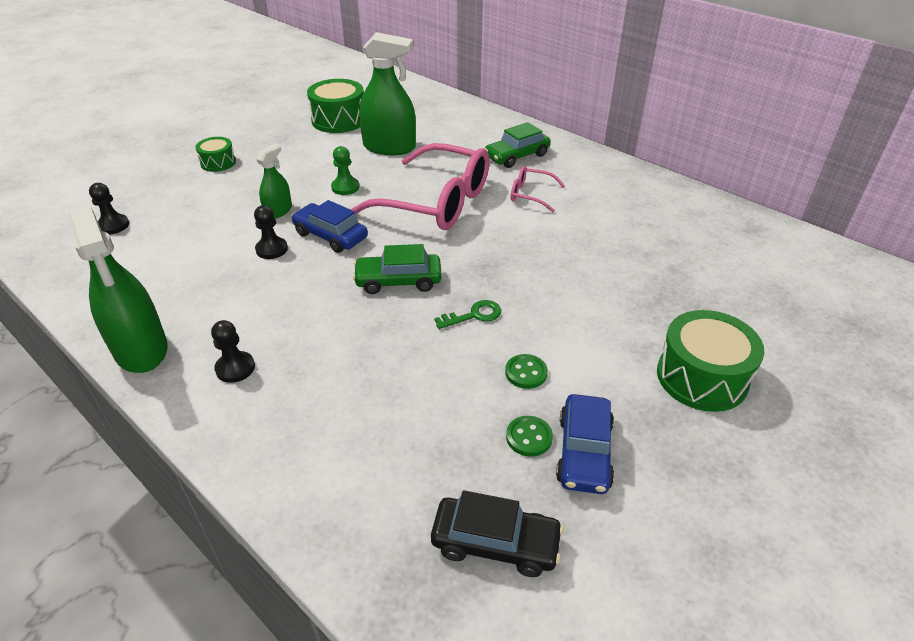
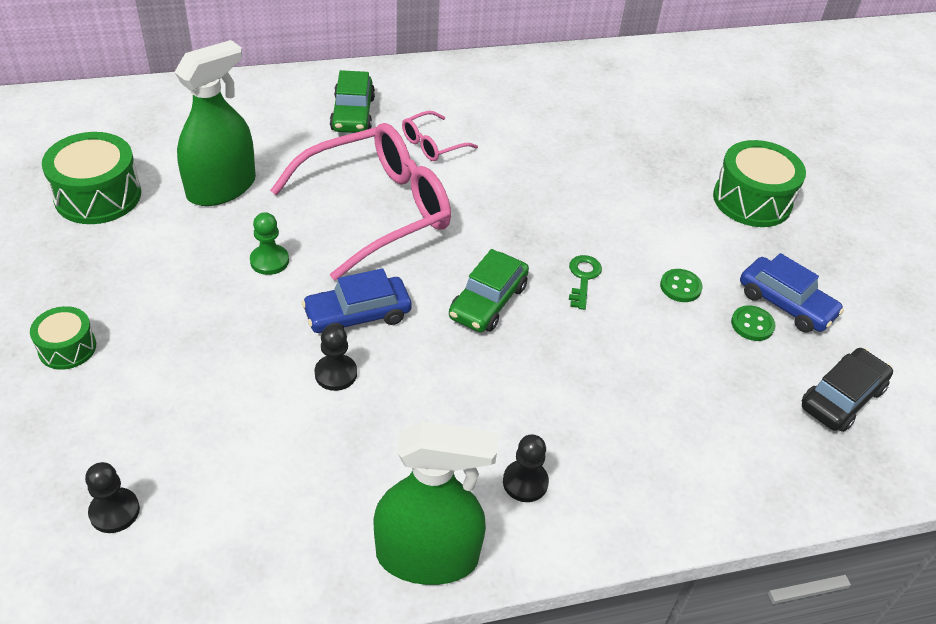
camera: 60 degrees left, 5 degrees up
(278, 211) = (258, 337): green spray bottle -> none

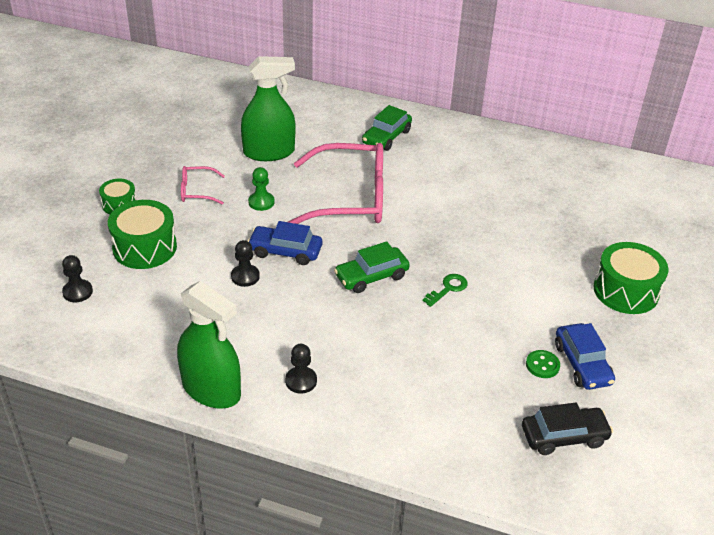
camera: 35 degrees right, 5 degrees down
(98, 196) = (198, 132): green drum -> green drum (145, 247)
(432, 144) = (422, 173): pink glasses -> pink glasses (196, 191)
(680, 287) = (512, 321): green button -> none

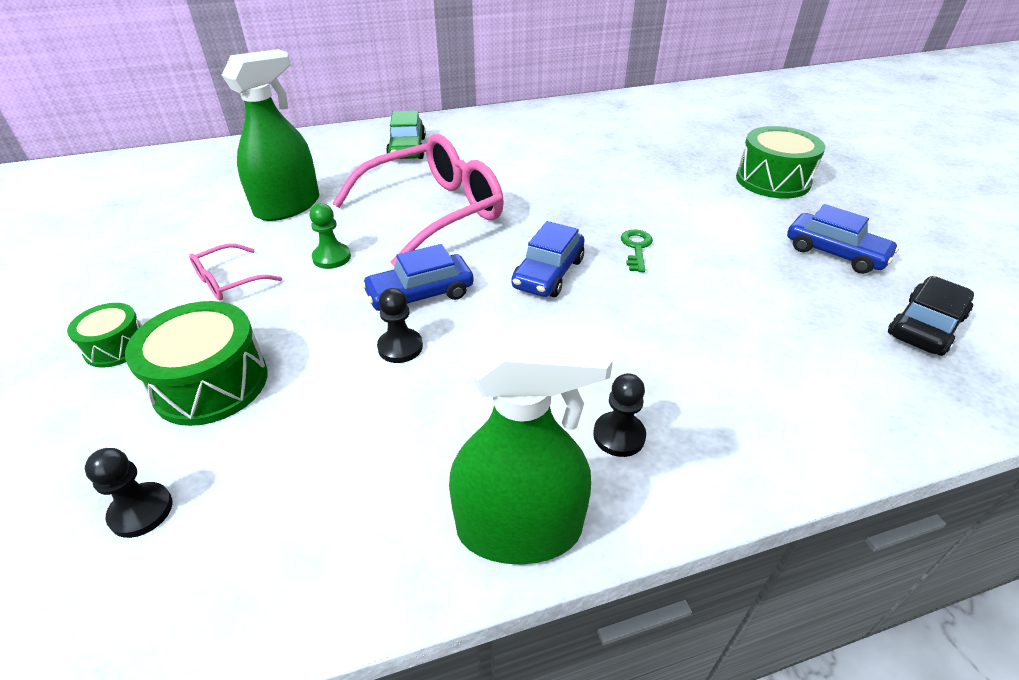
camera: 35 degrees left, 0 degrees up
(371, 276) = (548, 273): green car -> blue car
(542, 365) = (810, 272): green button -> none

